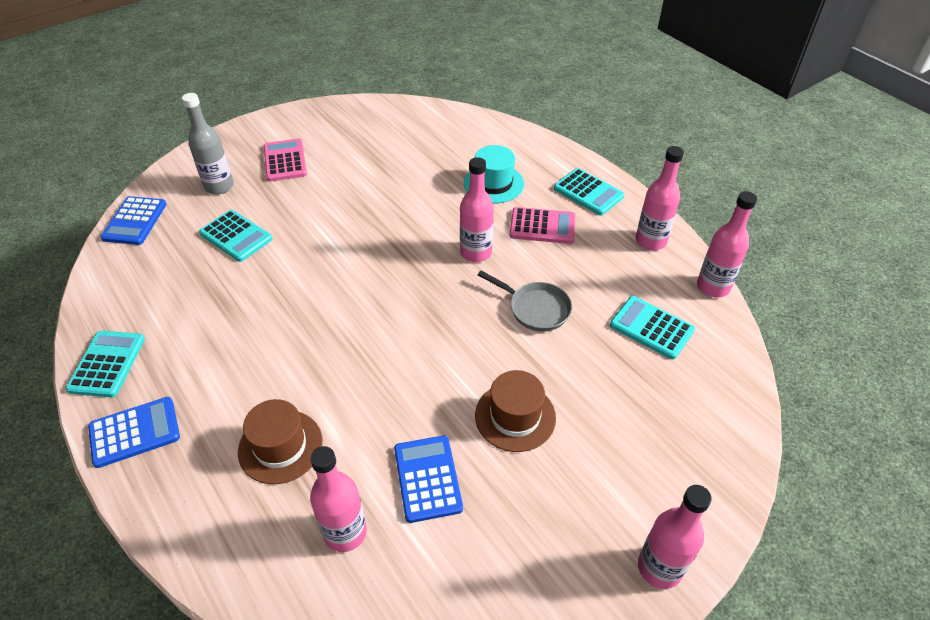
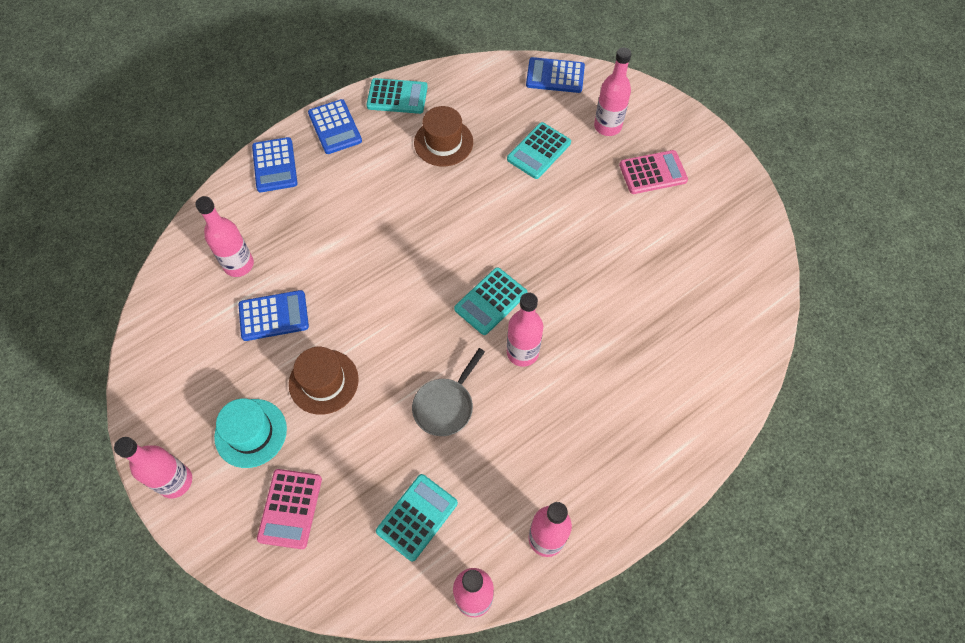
camera: 90 degrees right, 15 degrees up
(180, 504) = (275, 165): none -> blue calculator
(219, 186) = (607, 126): grey bottle -> pink bottle
(280, 446) = (313, 216): brown hat -> brown hat (443, 142)
(493, 183) = (635, 372): turquoise hat -> turquoise hat (251, 433)
(542, 226) = (565, 420): pink calculator -> pink calculator (290, 508)
(588, 192) = (628, 477): turquoise calculator -> turquoise calculator (491, 301)

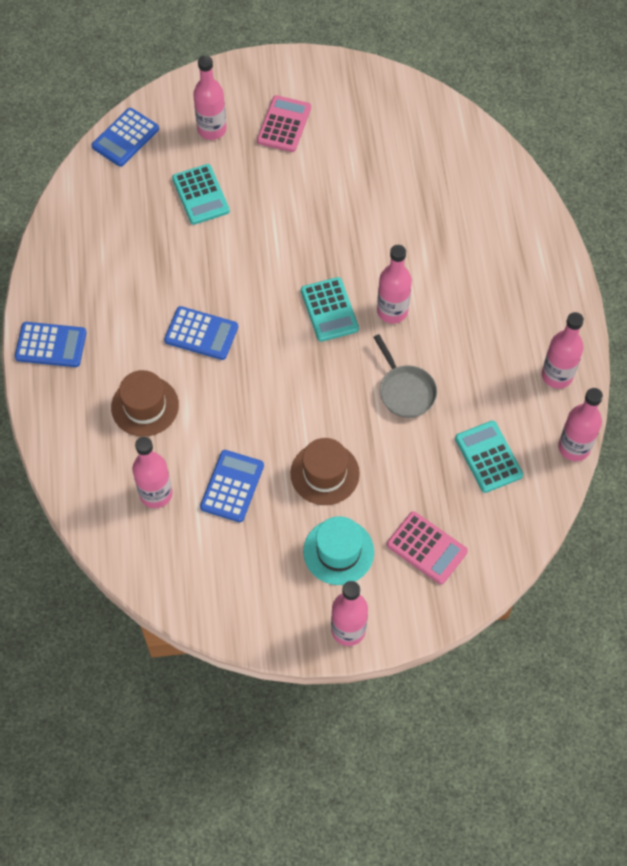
camera: 60 degrees left, 0 degrees up
(275, 165) = (60, 416): blue calculator -> blue calculator (201, 334)
(397, 97) = (53, 276): turquoise calculator -> none
(443, 142) = (136, 264): brown hat -> brown hat (145, 406)

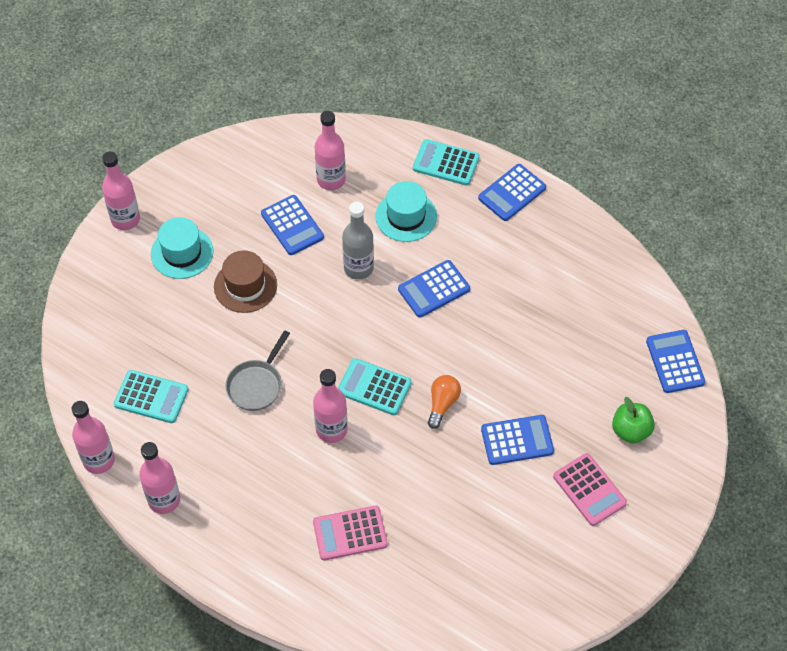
camera: 130 degrees right, 5 degrees down
(145, 406) = (406, 216): brown hat -> turquoise hat
(200, 195) = (567, 376): turquoise calculator -> turquoise calculator (446, 163)
(212, 129) = (630, 431): pink bottle -> green apple
(229, 402) = (358, 268): none -> grey bottle
(286, 190) = (517, 440): none -> blue calculator
(300, 256) = (442, 404): none -> orange light bulb
(405, 391) = (256, 385): grey pan -> grey pan turned 75 degrees counterclockwise
(426, 548) = (129, 305): pink calculator -> pink calculator (350, 533)

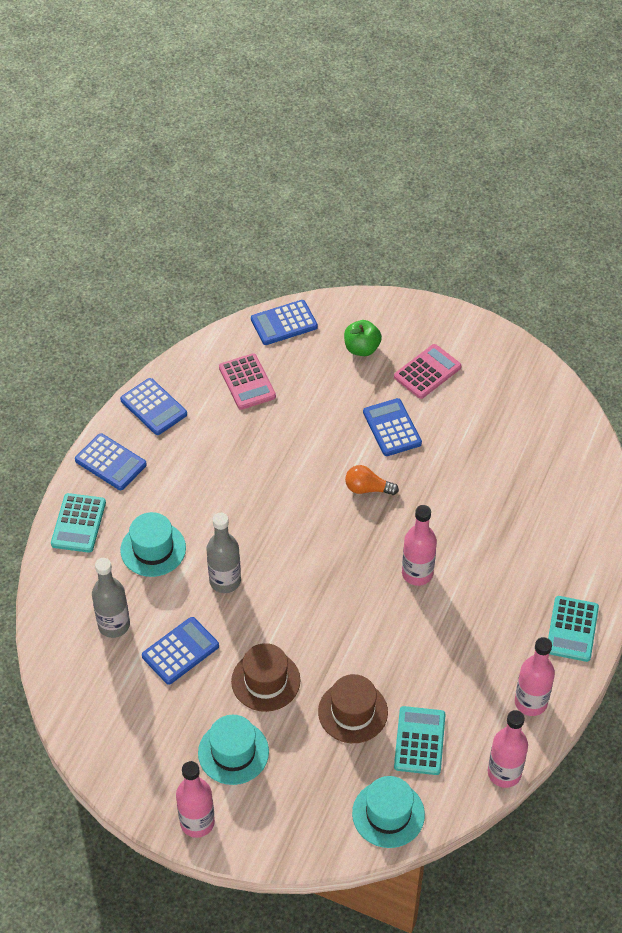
camera: 100 degrees left, 5 degrees down
(89, 359) = (388, 814): none -> turquoise hat
(195, 349) = (352, 712): none -> brown hat
(256, 385) = (383, 647): grey pan -> none
(331, 180) = (114, 625): pink bottle -> grey bottle
(350, 533) = (520, 541): pink calculator -> pink calculator (247, 382)
(374, 387) = (362, 546): turquoise calculator -> turquoise calculator (572, 629)
(434, 289) = (239, 513): blue calculator -> blue calculator (153, 407)

